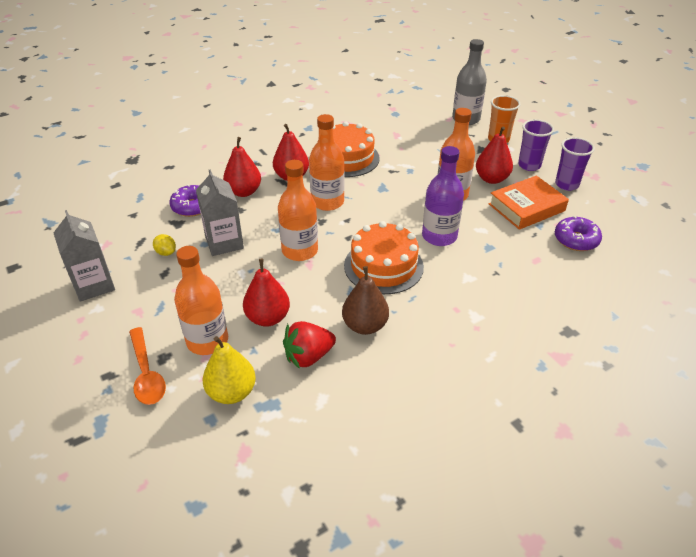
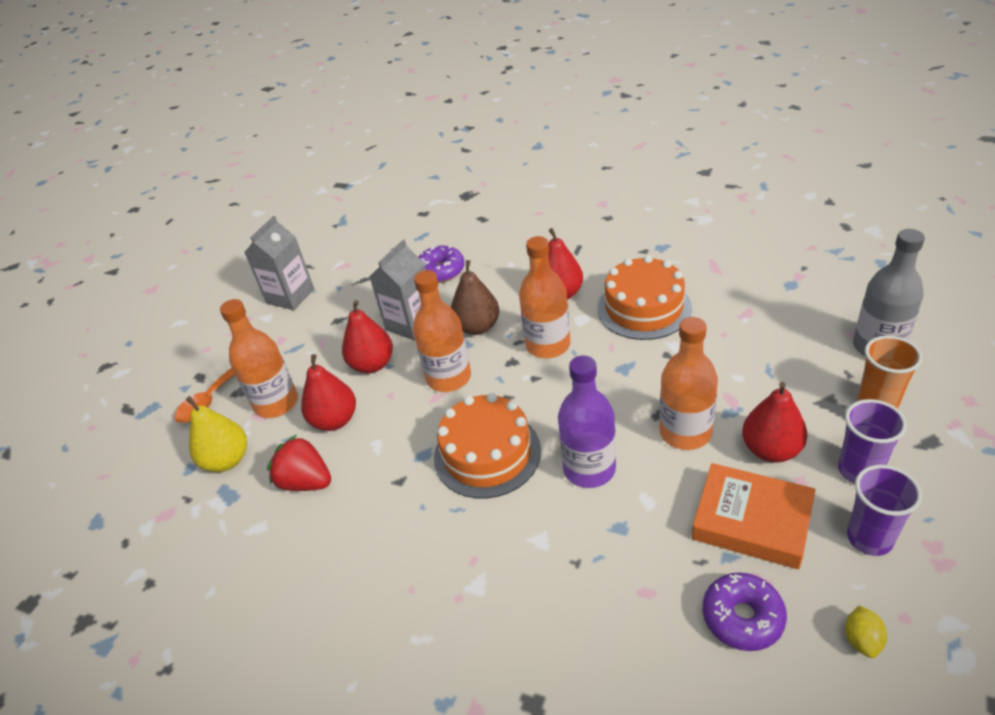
camera: 60 degrees right, 0 degrees up
(166, 252) = (364, 302): yellow lemon -> yellow lemon (862, 640)
(244, 192) = (498, 283): red pear -> red pear (372, 364)
(365, 326) = (381, 497): brown pear -> brown pear (477, 327)

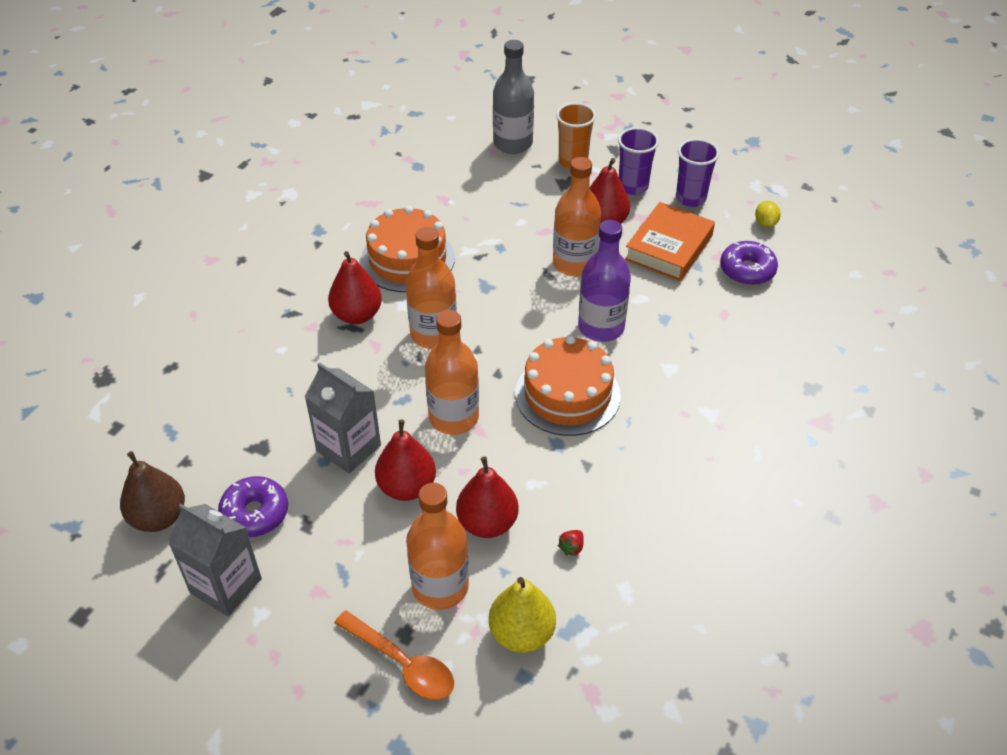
camera: 90 degrees left, 5 degrees up
(306, 482) = (571, 547): red strawberry -> red strawberry, size x0.44
(441, 271) = (260, 414): purple donut -> purple donut (255, 513)
(477, 327) = (381, 387): brown pear -> brown pear (159, 517)
(862, 640) = (765, 223): yellow lemon -> yellow lemon turned 75 degrees clockwise

